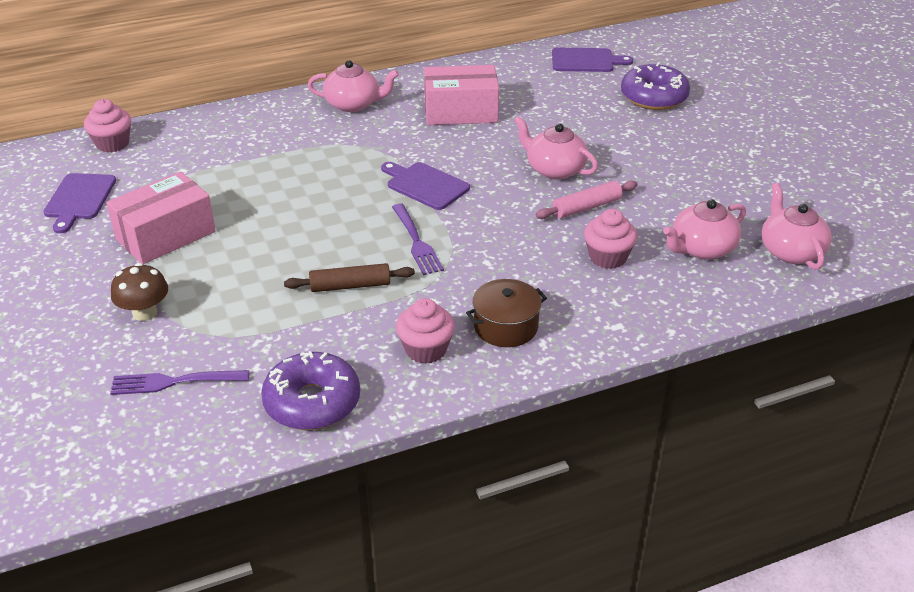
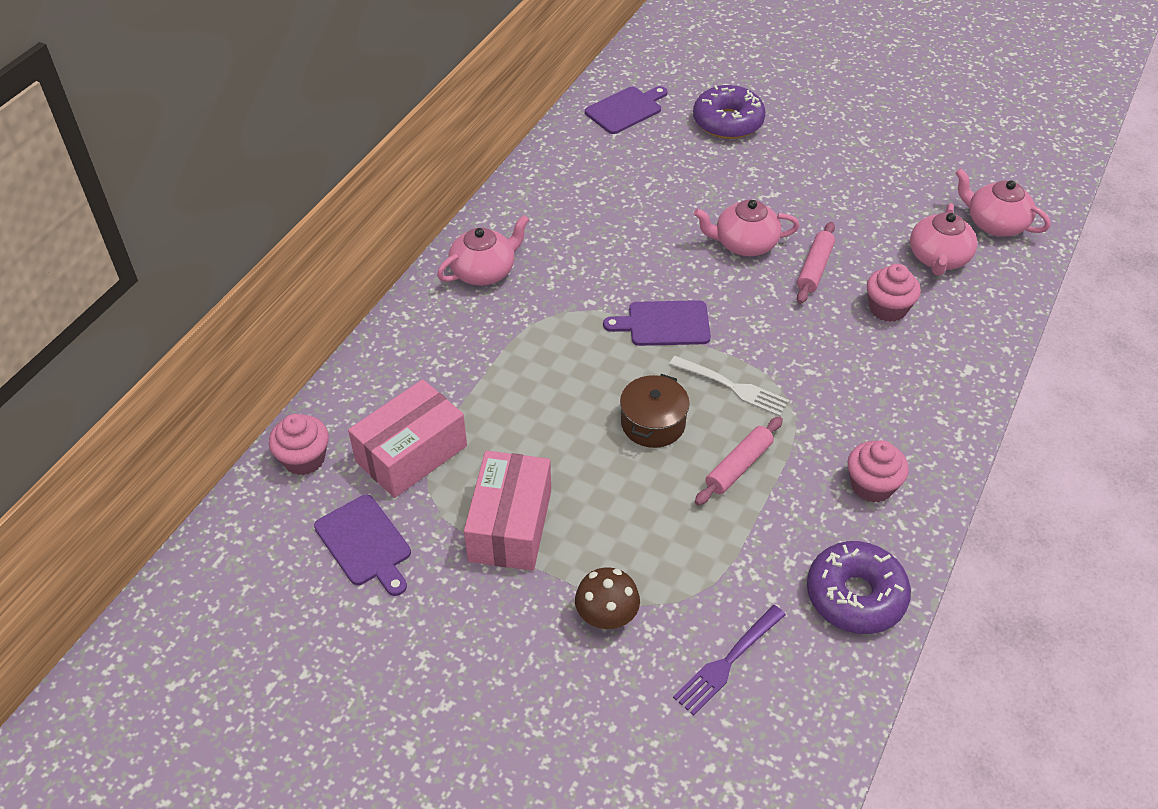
camera: 40 degrees left, 10 degrees up
(350, 286) = (738, 466): brown rolling pin -> pink rolling pin
(416, 241) = (731, 387): purple fork -> white fork
(460, 112) = (592, 225): pink box -> pink box (411, 454)
(506, 326) = (898, 423): brown pot -> brown pot (653, 423)

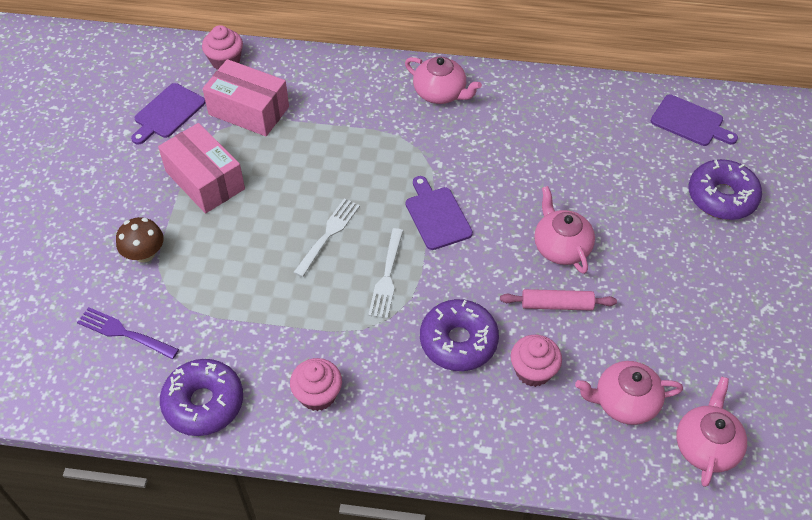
camera: 70 degrees right, 5 degrees up
(510, 525) = (205, 180): pink box -> pink box turned 60 degrees clockwise
(653, 423) = (328, 235): brown pot -> white fork
(738, 466) = (305, 299): pink rolling pin -> none
(836, 353) = (458, 341): none -> purple donut

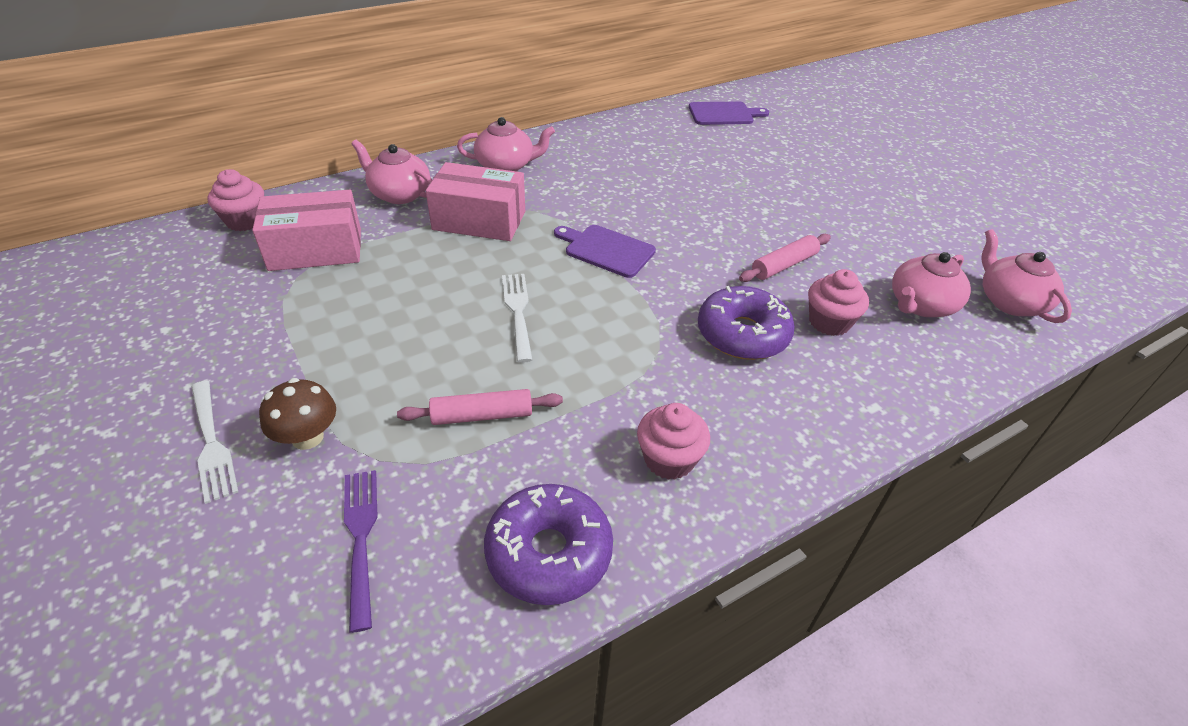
camera: 40 degrees left, 10 degrees down
(125, 333) = (361, 539): purple fork -> purple fork turned 90 degrees clockwise
(167, 113) = (210, 290): purple cutting board -> none
(205, 180) = (321, 329): pink box -> pink box (479, 220)
(242, 297) = (482, 415): none -> pink rolling pin
(387, 276) = (616, 317): white fork -> white fork (211, 442)
(561, 247) = (735, 225): pink teapot -> pink teapot (399, 194)
(721, 197) = (802, 147): purple donut -> none

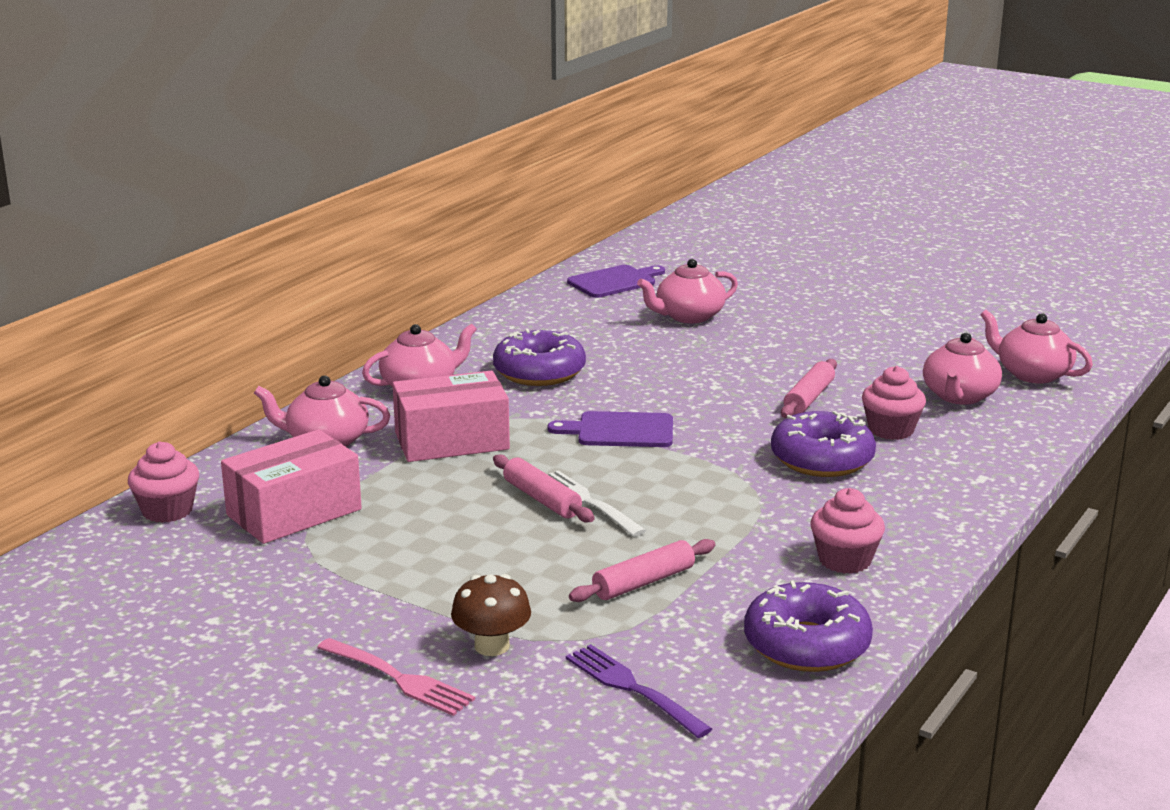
camera: 25 degrees left, 20 degrees down
(211, 442) = (397, 679): white fork -> pink fork
(488, 297) = (542, 499): none -> pink rolling pin
(597, 178) = (539, 372): none -> purple donut
(752, 158) = (688, 316): none -> pink teapot

